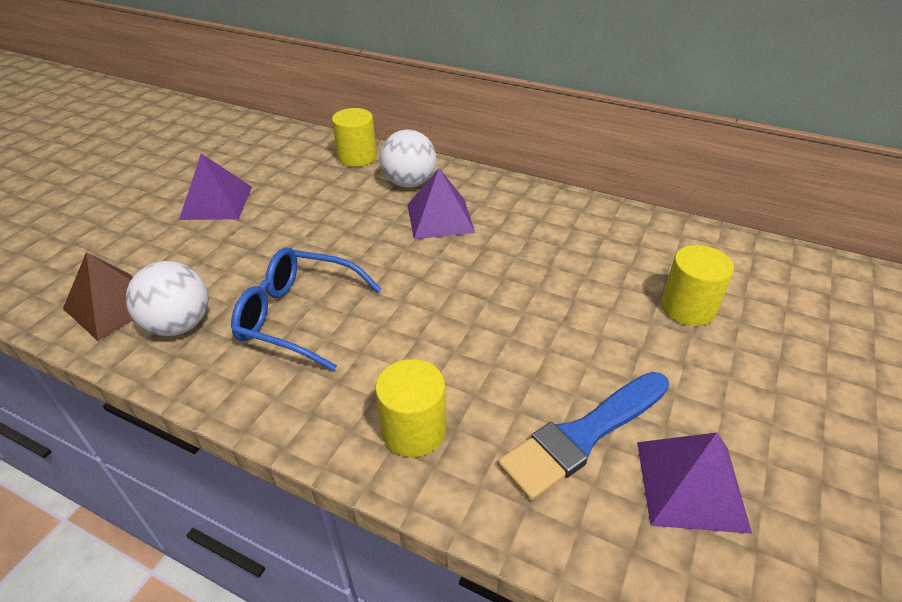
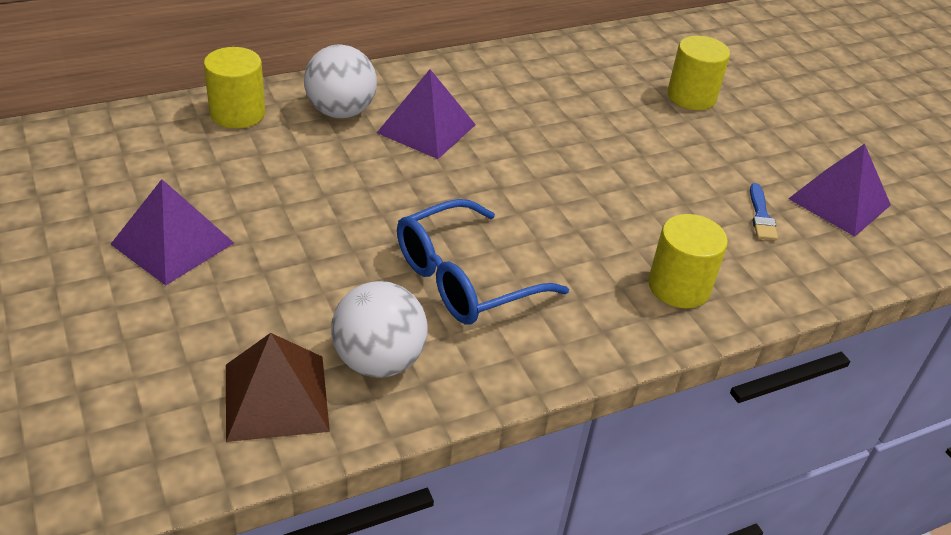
camera: 55 degrees left, 0 degrees up
(583, 435) = (761, 216): blue brush -> blue brush, size x0.46

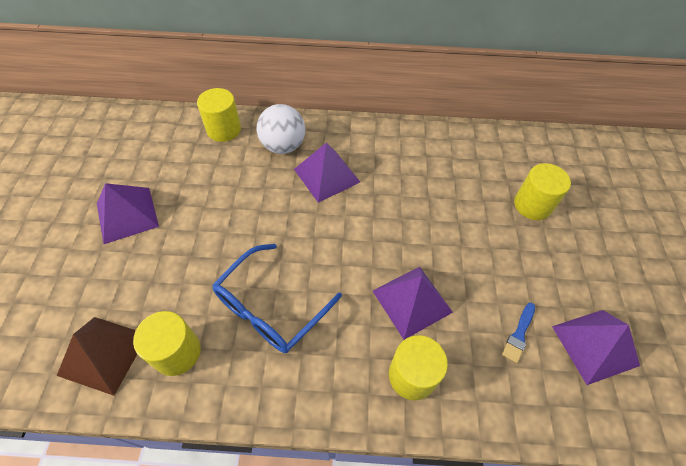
camera: 30 degrees right, 15 degrees up
(378, 361) = (177, 352): white ball -> yellow cylinder
(463, 279) = (270, 308): blue glasses -> blue glasses turned 45 degrees counterclockwise
(627, 221) = (412, 301): none -> purple pyramid

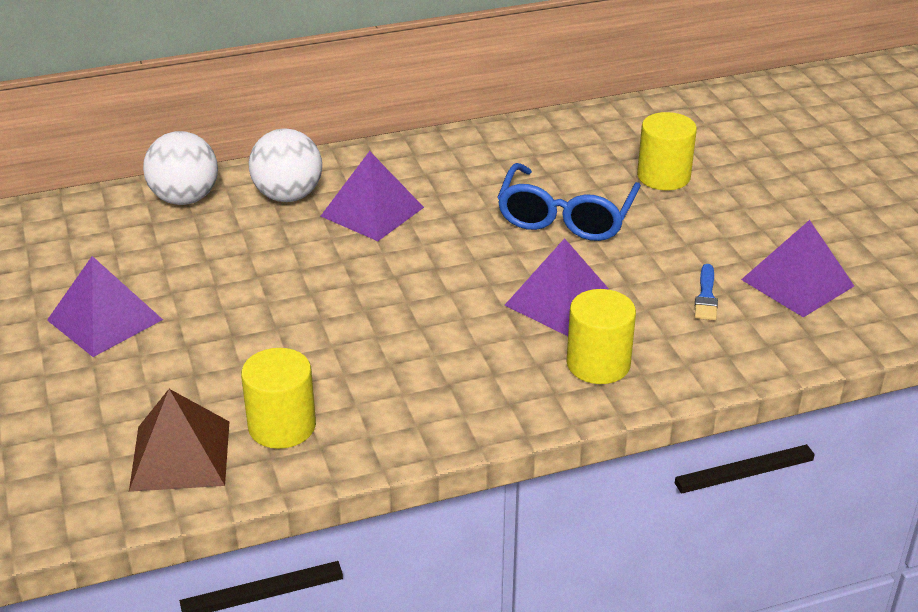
camera: 20 degrees left, 20 degrees down
(224, 129) = (185, 198): yellow cylinder -> white ball
(270, 308) = (380, 355): blue glasses -> blue glasses (565, 217)

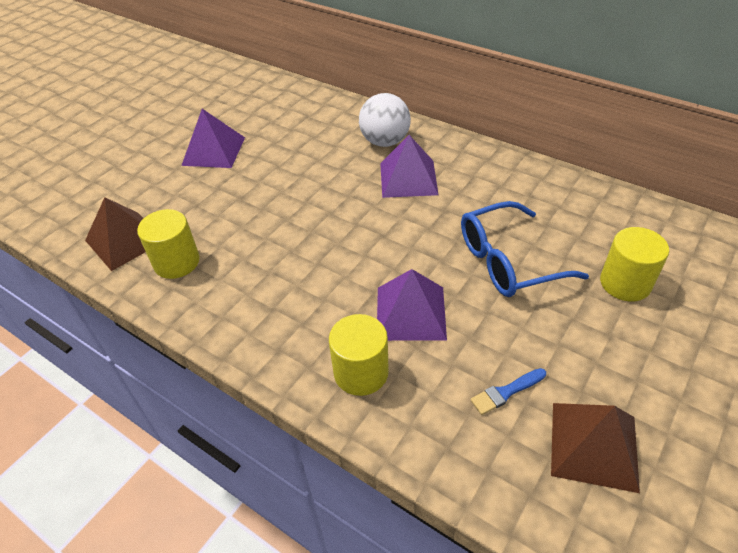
camera: 55 degrees right, 10 degrees up
(185, 198) = (340, 113): white ball -> none
(797, 282) = (593, 445): purple pyramid -> brown pyramid

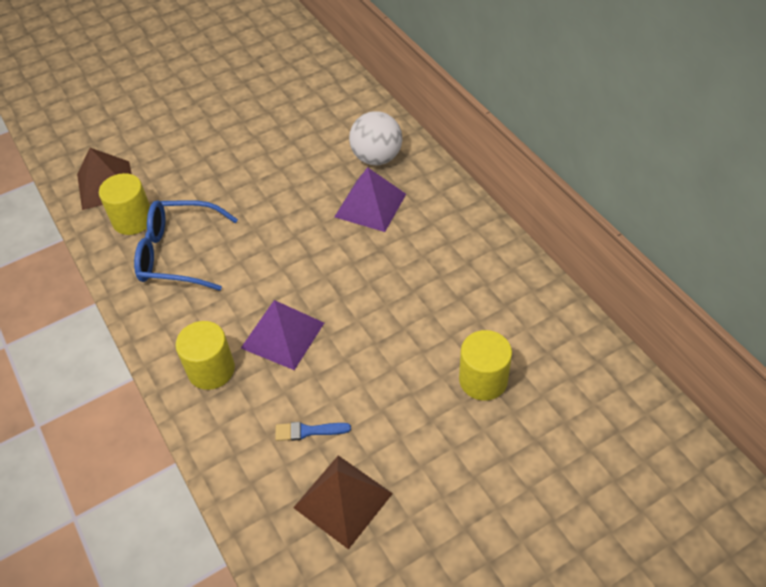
camera: 25 degrees right, 5 degrees up
(213, 151) = (222, 118): purple pyramid -> none
(507, 261) = (396, 320): blue glasses -> blue glasses (178, 253)

